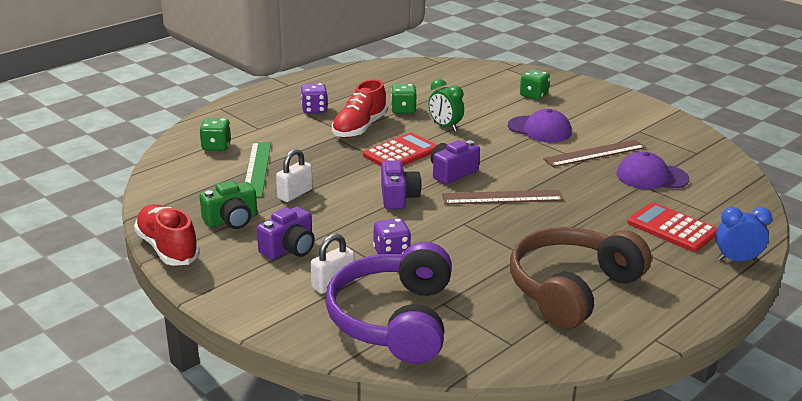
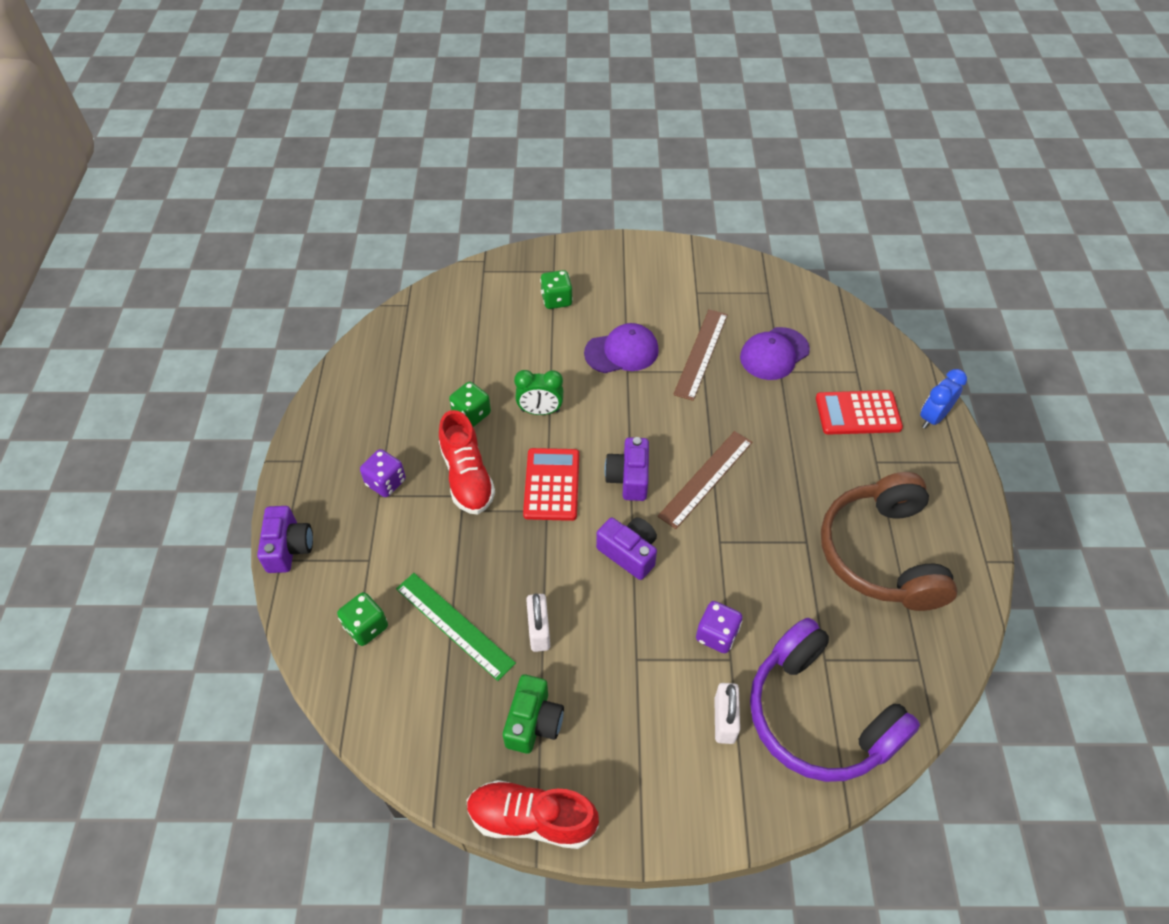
camera: 45 degrees left, 25 degrees up
(289, 248) = (633, 710): purple camera -> purple camera (288, 547)

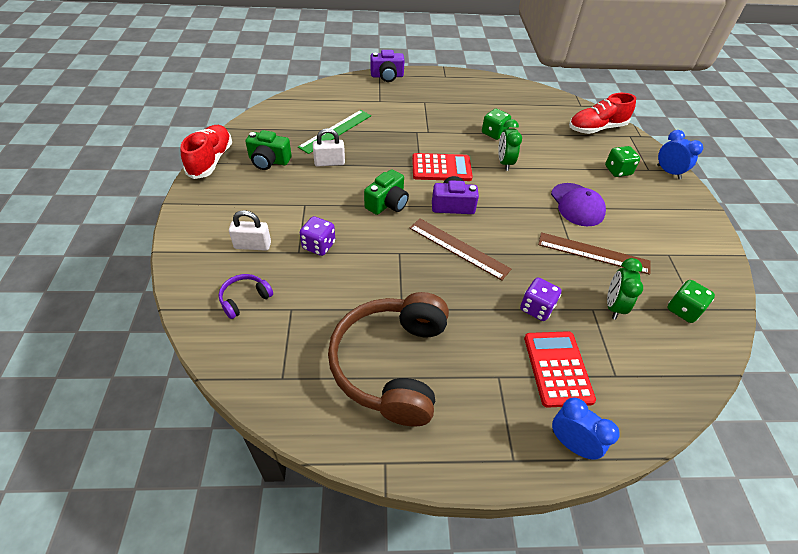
camera: 85 degrees right, 5 degrees down
(366, 627) = (337, 102): green dice -> green dice (683, 310)
(386, 482) = (434, 104): purple dice -> purple dice (536, 308)
(467, 477) = (442, 133): red shoe -> red shoe (596, 128)
(559, 255) = (668, 172): none -> blue clock
(629, 553) = (387, 203): purple camera -> green camera
(774, 354) = (613, 306): purple cap -> green clock
(818, 716) = (244, 299): purple headphones -> purple headphones, size x0.42
(881, 554) = (391, 364): brown headphones -> brown headphones turned 75 degrees counterclockwise

